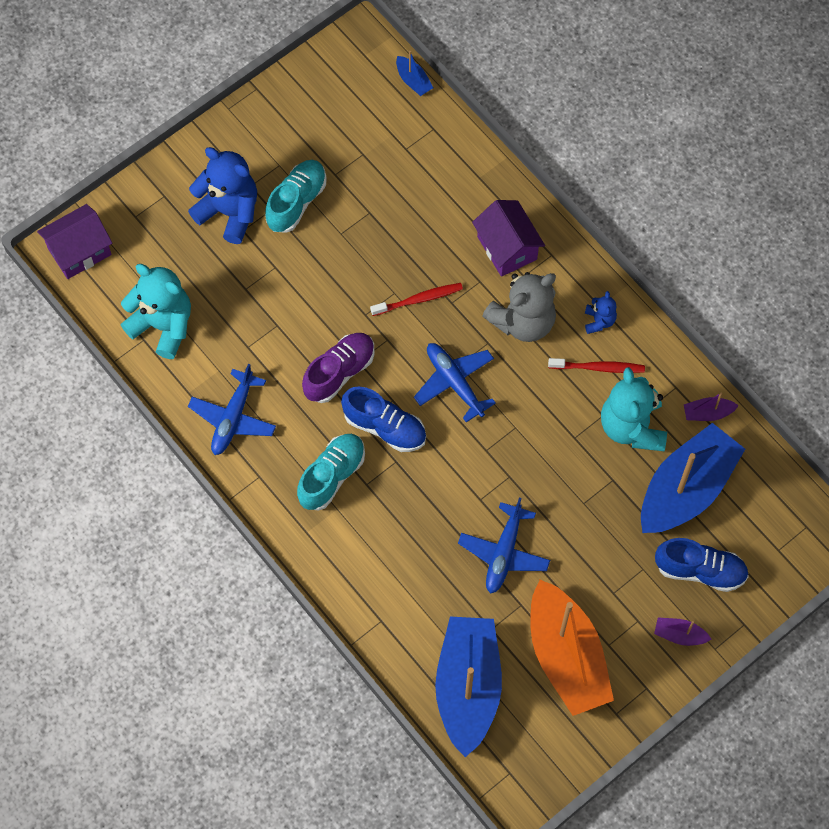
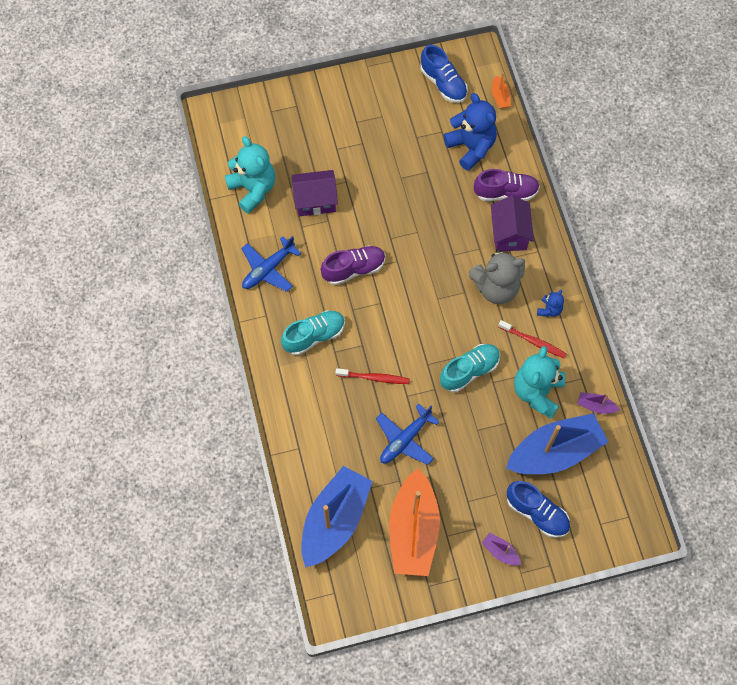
camera: 25 degrees right, 0 degrees up
(79, 251) = (223, 119): purple house -> purple house (315, 200)
(229, 212) = (333, 133): blue teddy bear -> blue teddy bear (471, 147)
(296, 202) = (381, 145): turquoise shoe -> turquoise shoe (469, 371)
(385, 427) = (366, 319): blue shoe -> blue shoe (443, 83)
(413, 81) = (500, 97): blue boat -> orange boat
(418, 299) = (431, 243): red toothbrush -> red toothbrush (374, 378)
(454, 382) = (428, 309): blue plane -> none
(478, 198) = (505, 192): none -> purple shoe

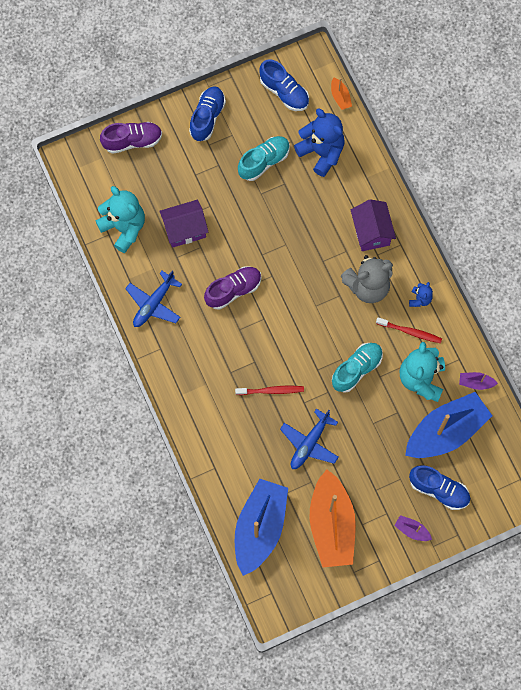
camera: 10 degrees left, 5 degrees up
(314, 336) = (209, 361): turquoise shoe -> turquoise shoe (264, 162)
(360, 96) = (207, 117): none -> blue shoe
(505, 192) = (361, 192): purple shoe -> purple shoe (132, 141)

